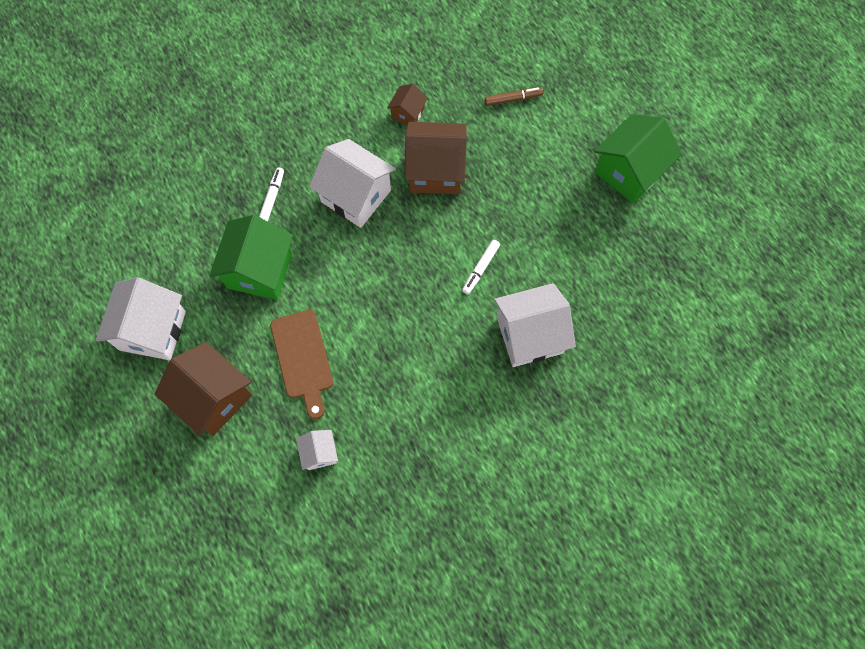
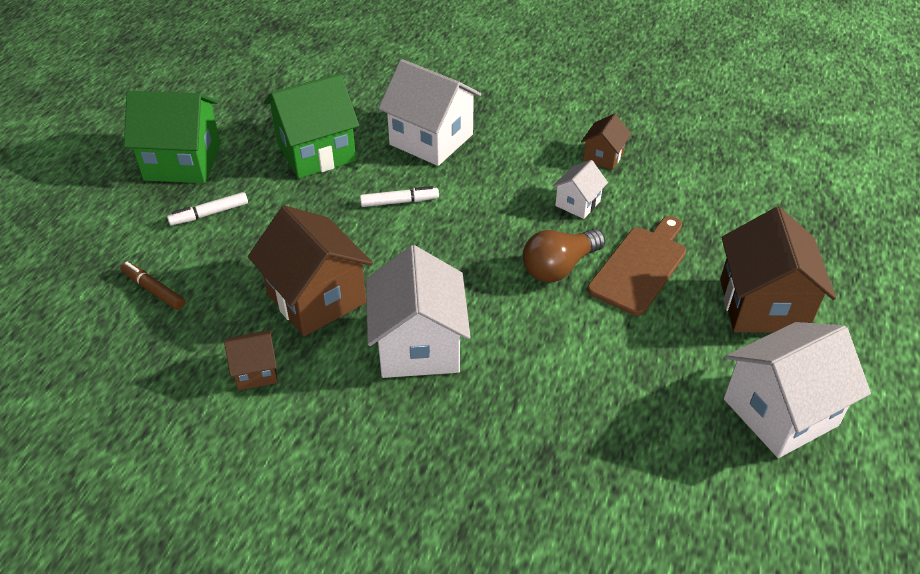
camera: 130 degrees left, 25 degrees down
(259, 270) = (601, 367): green house -> green house (316, 152)
(272, 198) = (504, 424): white marker -> white marker (209, 214)
(319, 453) = (699, 201): white house -> white house (577, 203)
(344, 313) = (559, 267): none -> brown light bulb
(414, 434) = (603, 156): none -> brown house

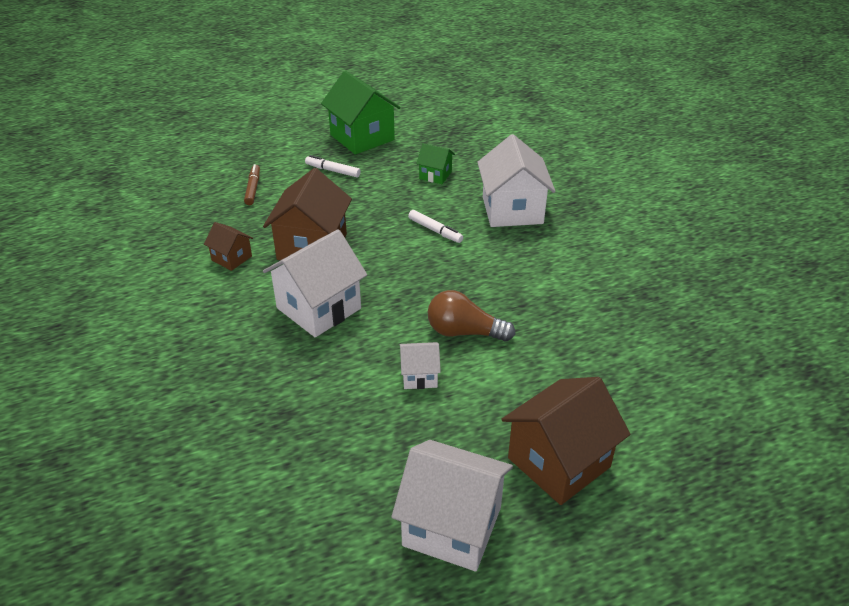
camera: 50 degrees right, 5 degrees down
(316, 152) = (435, 175): green house -> green house, size x0.51
(577, 203) = (541, 307): white house -> white house (419, 376)
(603, 156) = (610, 294): brown house -> none
(640, 267) = (515, 372): brown cutting board -> none

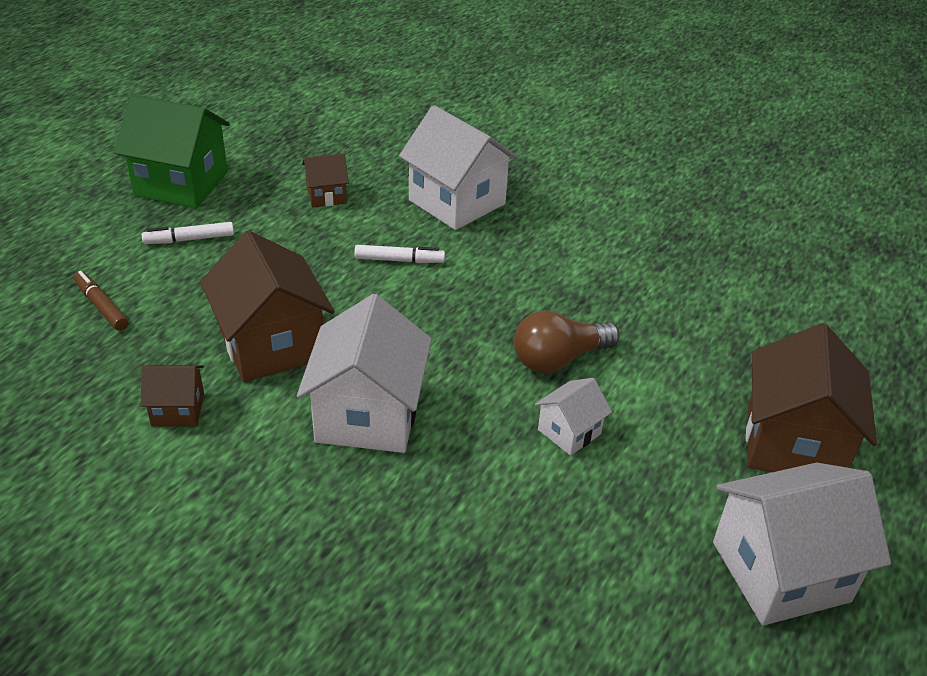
camera: 40 degrees left, 0 degrees up
(435, 175) = (326, 196): green house -> brown house

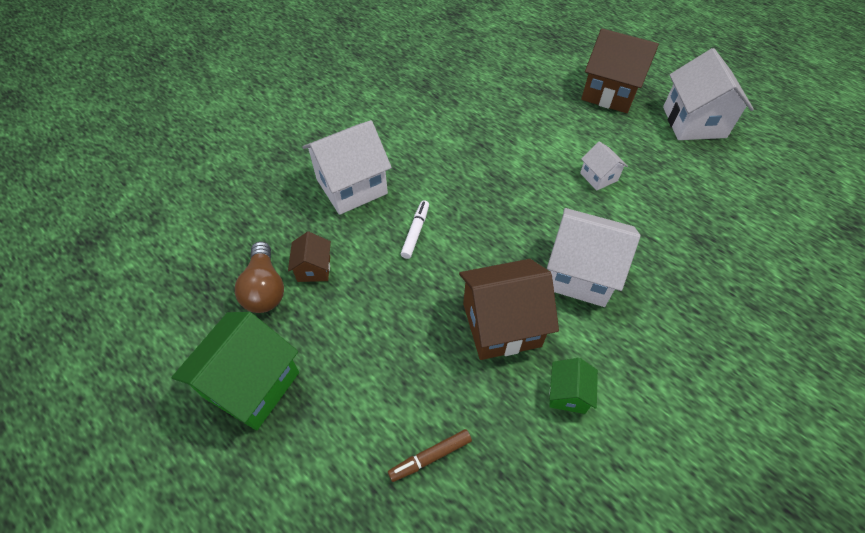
camera: 75 degrees left, 15 degrees up
(178, 410) = (568, 394): brown house -> green house
(189, 239) = (347, 380): white marker -> none
(559, 359) = (535, 167): brown light bulb -> brown light bulb (265, 288)

